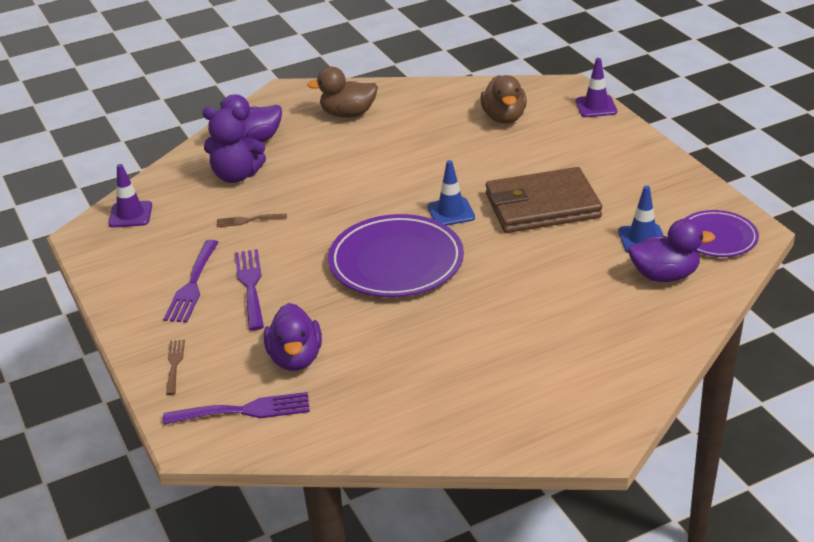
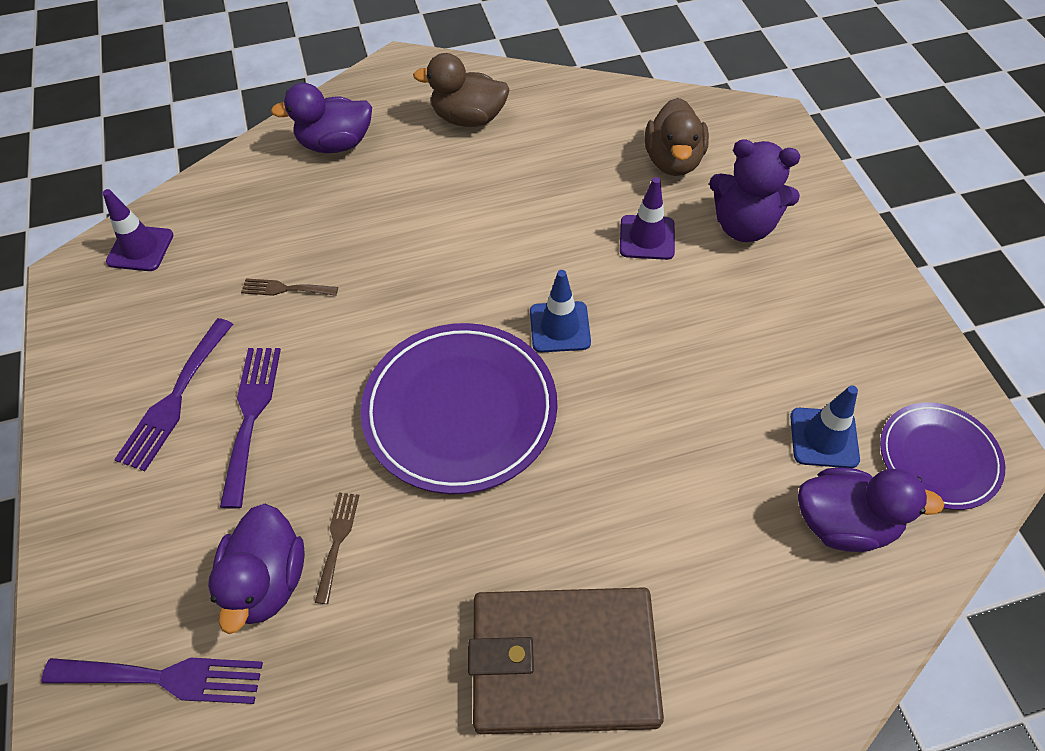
camera: 10 degrees right, 20 degrees up
(174, 364) = (101, 554): brown fork -> brown fork (337, 541)
(236, 176) = (295, 203): purple teddy bear -> purple teddy bear (744, 226)
(542, 206) = (690, 340): brown wallet -> brown wallet (563, 662)
(596, 106) = (804, 162): purple traffic cone -> purple traffic cone (647, 237)

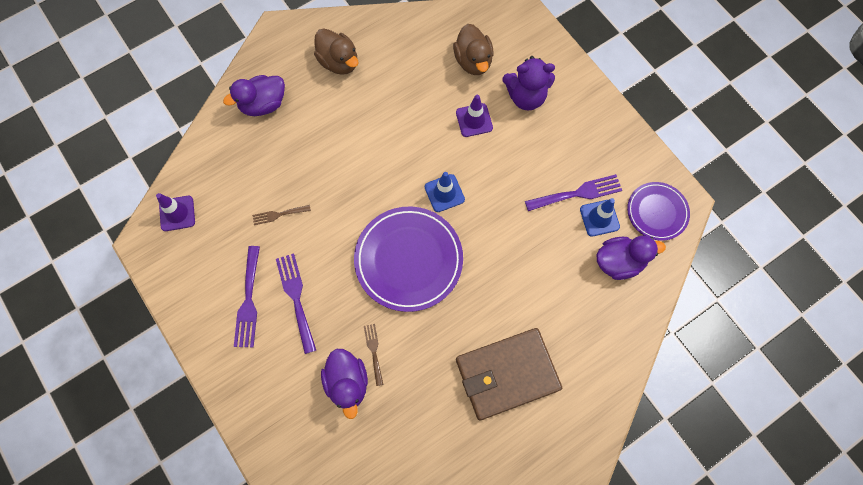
camera: 20 degrees left, 15 degrees up
(164, 678) = (318, 446): purple fork -> purple fork (577, 193)
(468, 118) = (339, 62): brown duck -> brown duck turned 120 degrees counterclockwise

